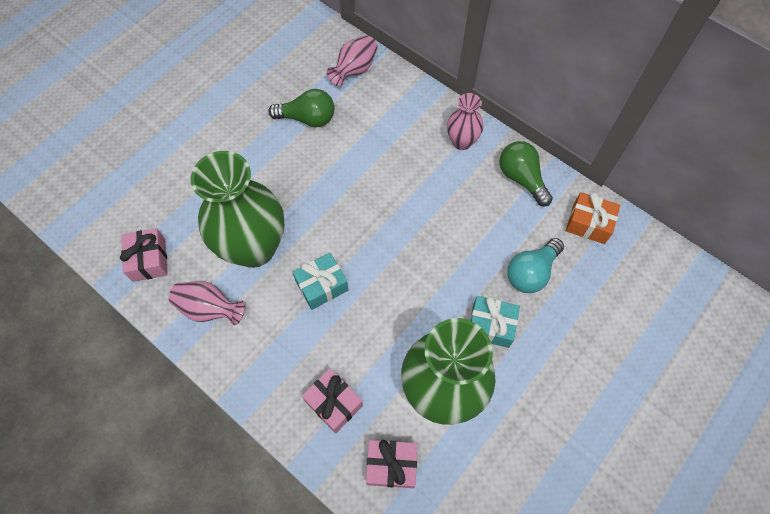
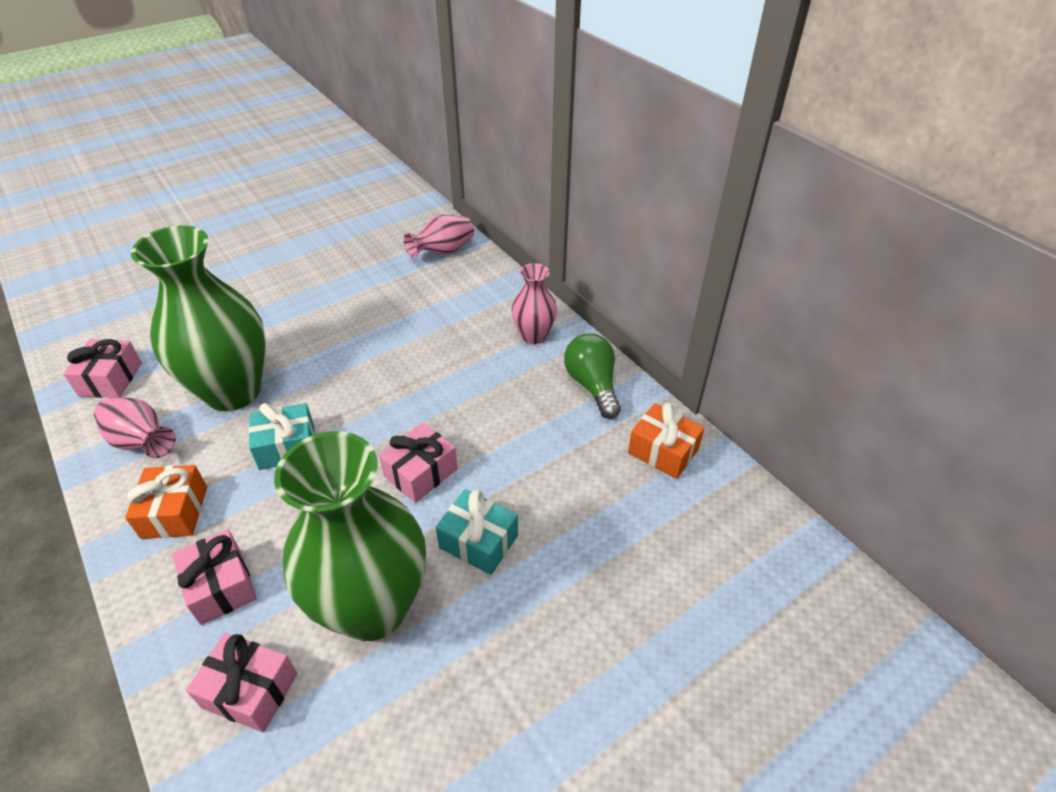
camera: 15 degrees right, 20 degrees down
(269, 358) = (174, 512): none -> orange gift
(307, 118) = (367, 284): green light bulb -> none
(429, 283) = (421, 473): none -> pink gift
(531, 272) = (562, 490): turquoise light bulb -> none

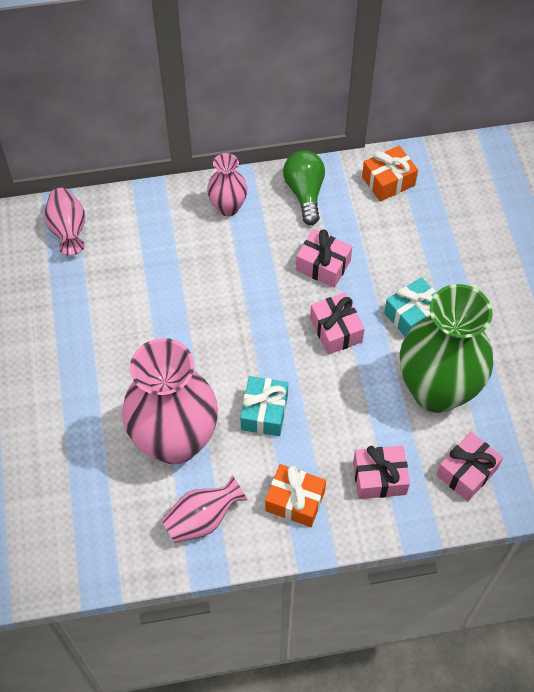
camera: 65 degrees left, 15 degrees up
(110, 379) = (102, 539): pink gift -> pink gift (323, 265)
(233, 391) = (175, 441): green vase -> pink vase
(592, 385) = (305, 193): green light bulb -> green light bulb turned 75 degrees clockwise

